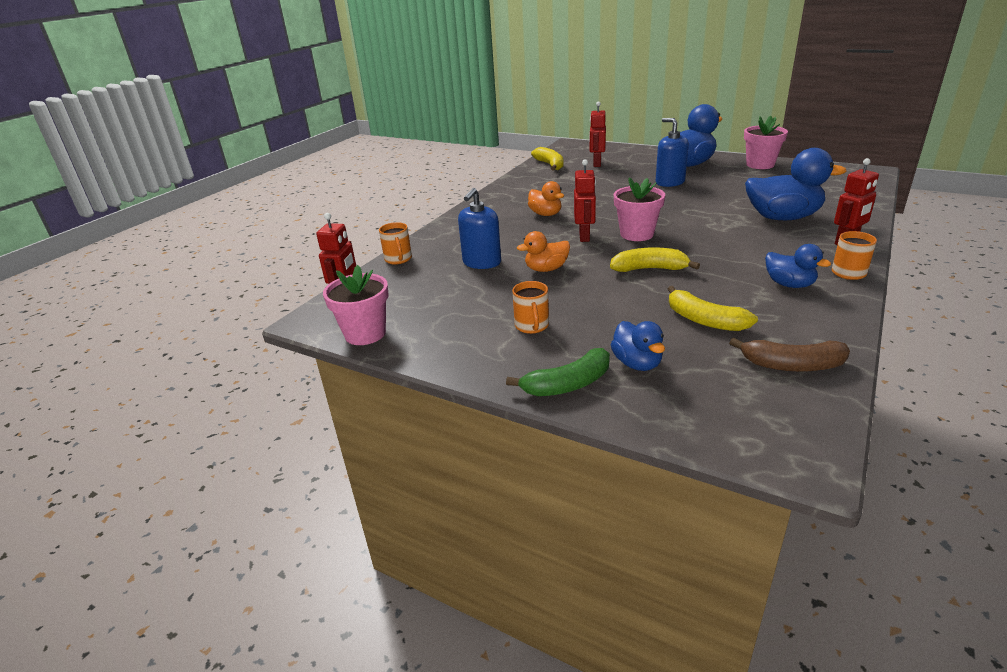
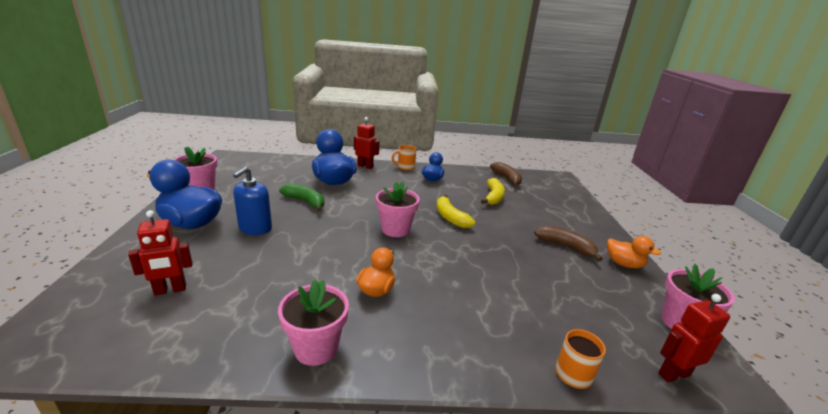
camera: 125 degrees left, 5 degrees down
(481, 262) = (516, 299): blue soap dispenser -> none
(507, 194) = (316, 348): none -> pink flower pot
(532, 326) = (566, 246): orange mug -> brown banana
(546, 269) = (491, 259): orange duck -> orange duck (623, 264)
(550, 165) = (162, 340): yellow banana -> none
(568, 384) = (594, 224): green banana -> green banana (305, 202)
(584, 237) = (417, 253): red robot -> none
(637, 363) = (552, 209): blue duck -> none

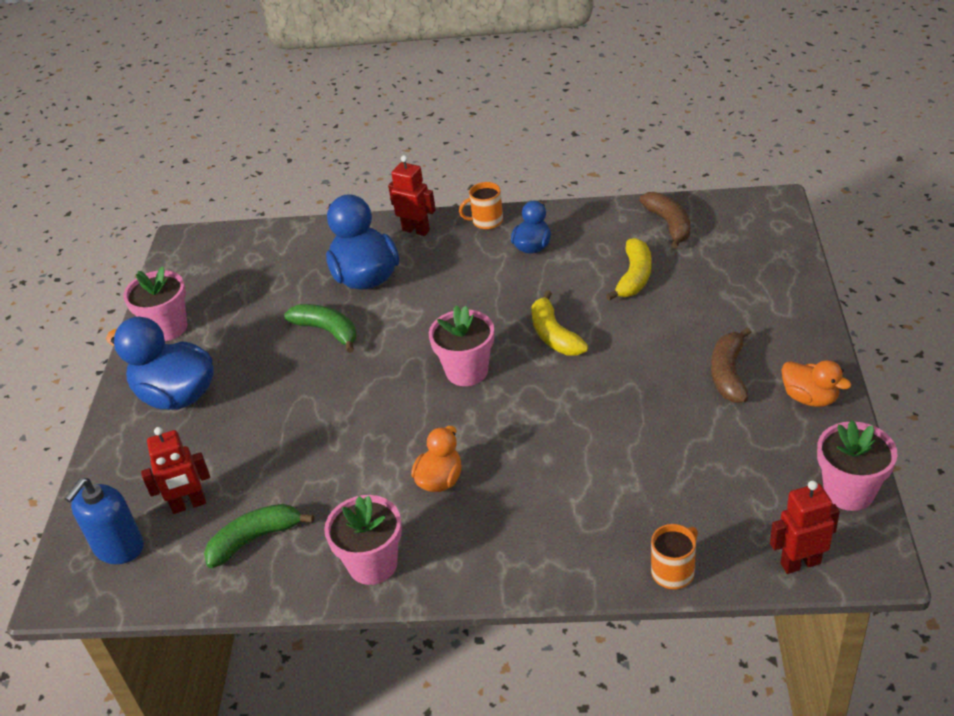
camera: 10 degrees right, 15 degrees up
(217, 320) = (255, 539): none -> green banana
(255, 228) = (265, 394): blue soap dispenser -> blue soap dispenser (119, 547)
(566, 246) = (728, 374): brown banana -> brown banana turned 120 degrees counterclockwise

